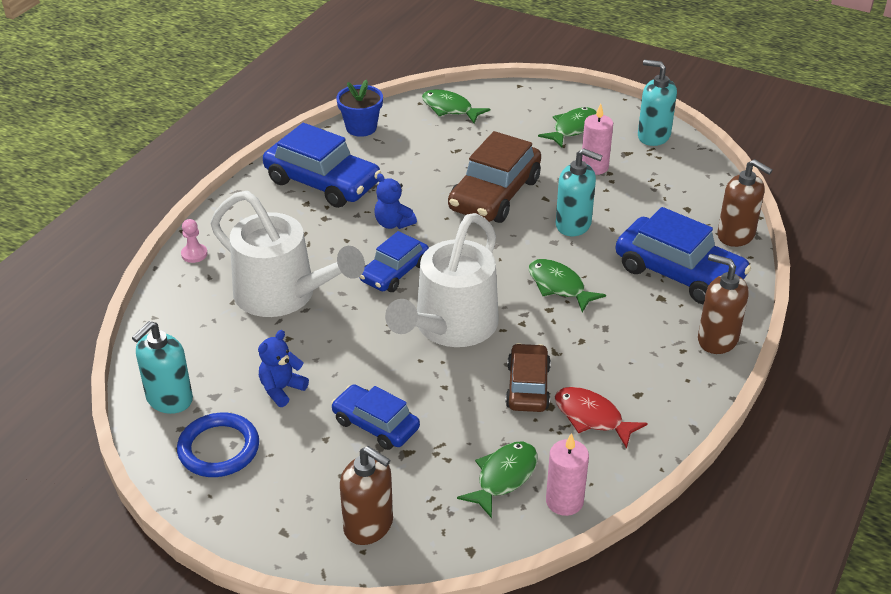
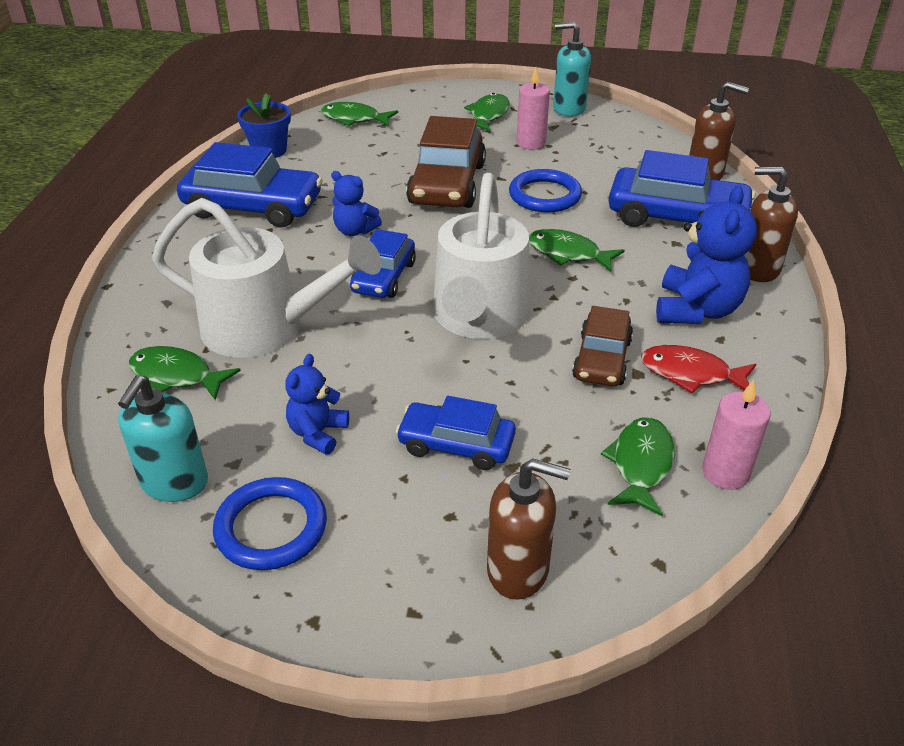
camera: 20 degrees left, 0 degrees up
(194, 254) = (133, 308): pink pawn -> none
(203, 318) = (176, 376): none -> green fish
(527, 386) = (602, 359): brown car -> brown car turned 150 degrees counterclockwise
(573, 225) = (544, 195): turquoise soap dispenser -> blue ring
(635, 364) = (696, 310): none -> blue teddy bear

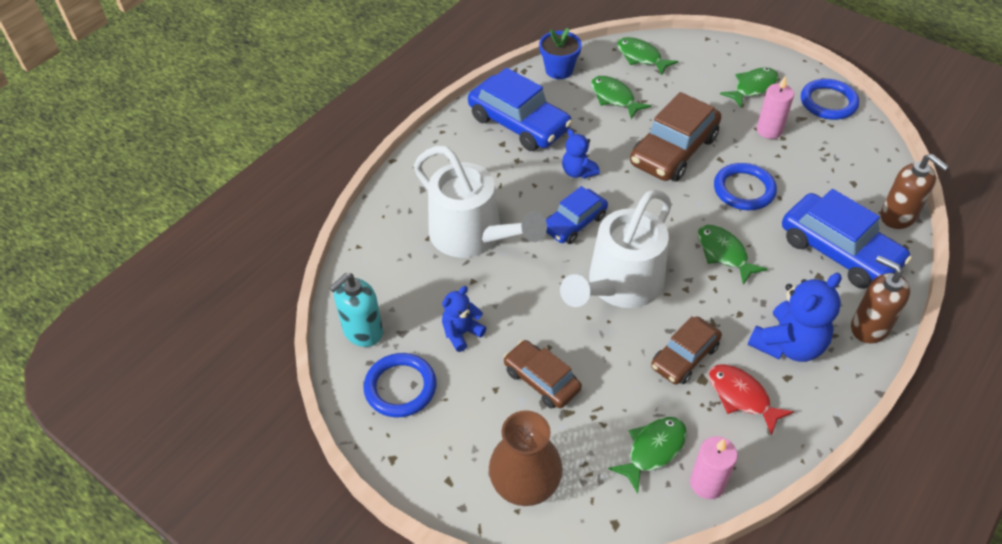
camera: 30 degrees right, 10 degrees up
(176, 376) = (400, 252): green fish -> green fish (614, 98)
(456, 445) = (541, 380): blue car -> brown car
(518, 570) = (525, 485): brown soap dispenser -> brown vase
(568, 109) = (828, 102): turquoise soap dispenser -> blue ring

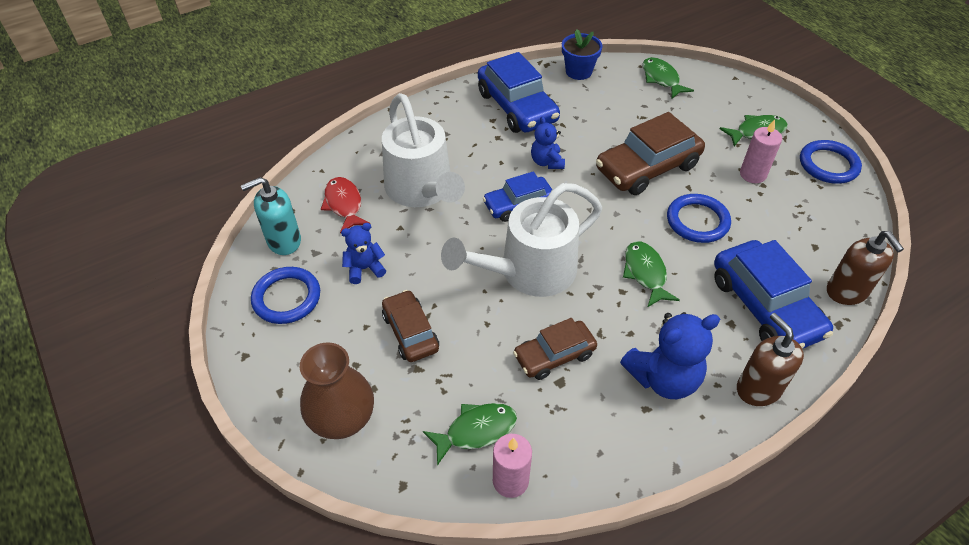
camera: 20 degrees right, 0 degrees up
(614, 98) = (616, 107): green fish -> none
(741, 397) = (589, 411): red fish -> red fish (344, 204)

